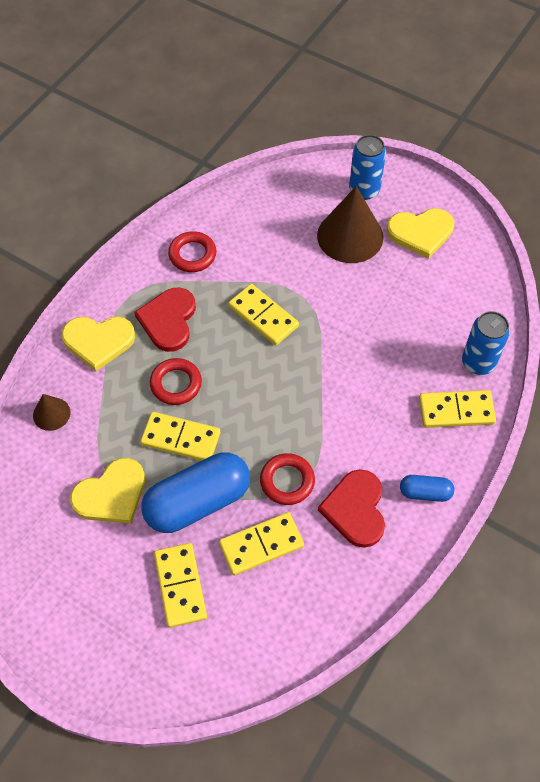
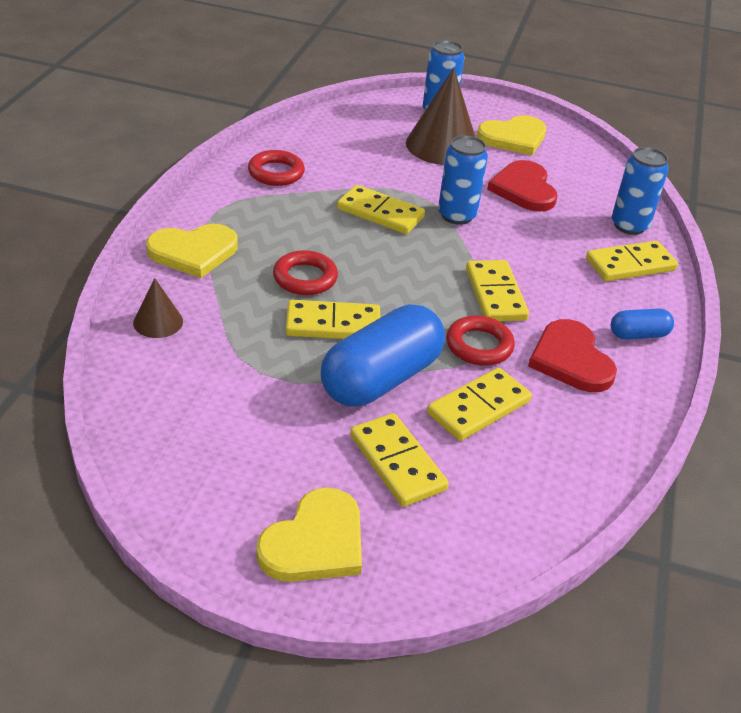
camera: 20 degrees left, 20 degrees down
(111, 494) = (267, 387): yellow heart -> yellow heart (315, 542)
(168, 320) = (272, 226): red heart -> red heart (524, 189)
(323, 427) = (495, 294): none -> yellow domino
(328, 328) = (457, 215): none -> blue can

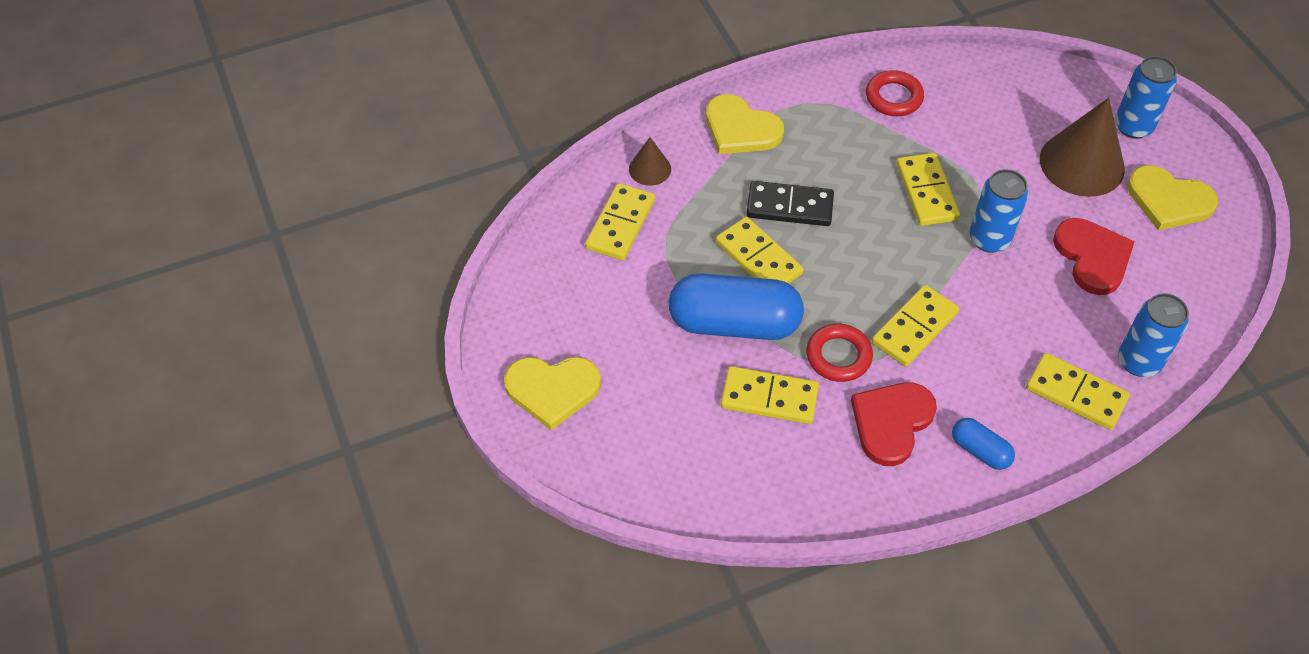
camera: 55 degrees right, 15 degrees up
(305, 278) = (789, 207): red ring -> black domino
(397, 463) = (663, 386): yellow domino -> yellow domino (620, 224)
(524, 189) = (1092, 257): red heart -> red heart turned 120 degrees clockwise

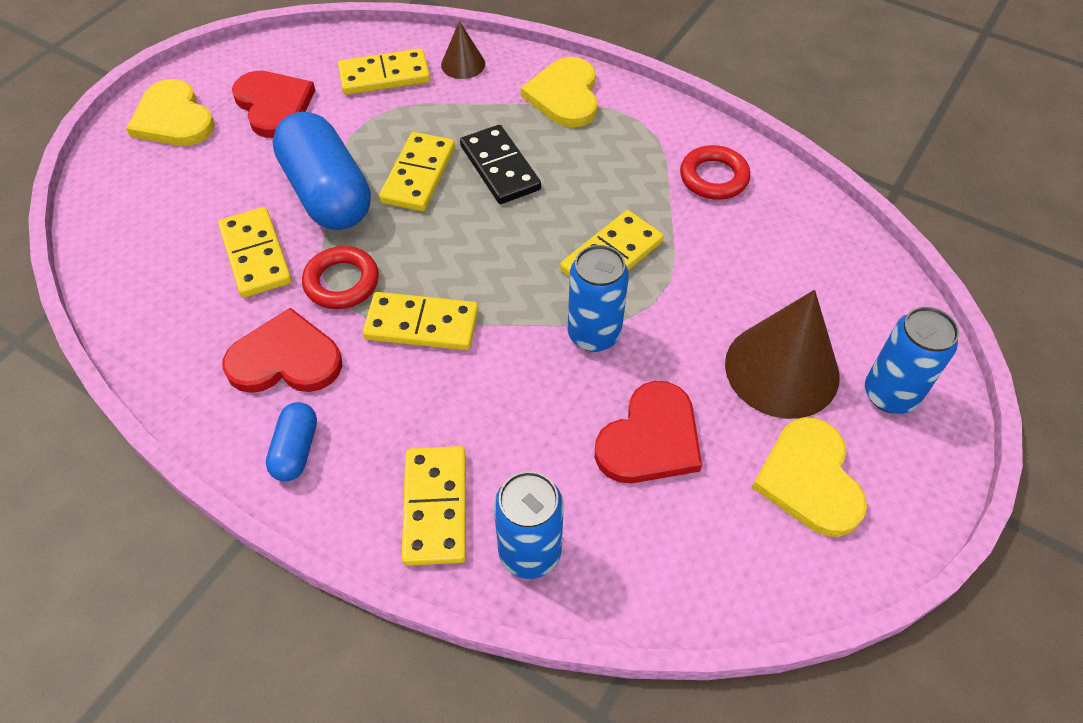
camera: 55 degrees right, 0 degrees up
(595, 313) = (274, 105): none -> red heart

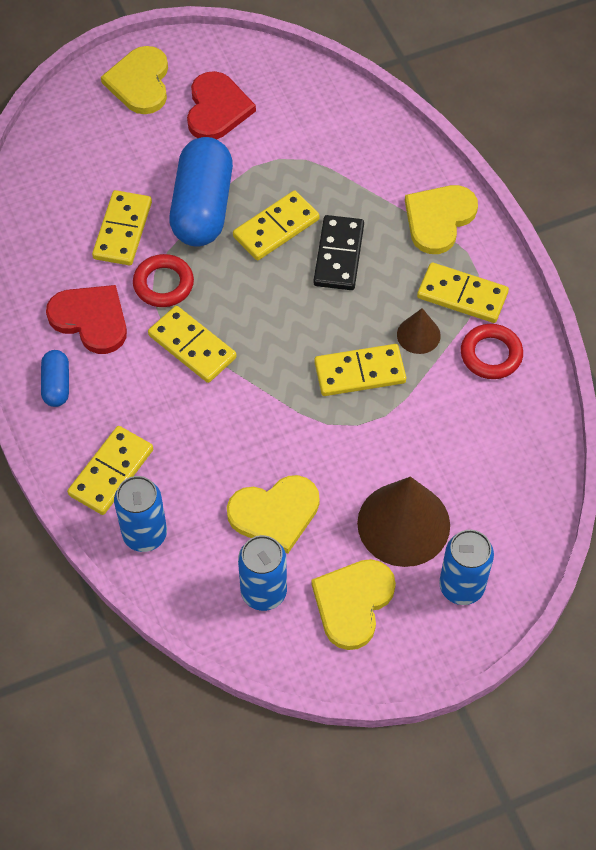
camera: 35 degrees right, 5 degrees up
(296, 450) = (56, 385): blue capsule -> blue capsule turned 45 degrees counterclockwise
(384, 75) = (316, 125): yellow domino -> yellow domino (462, 295)
(463, 64) = (383, 147): brown cone -> brown cone (418, 335)
(594, 334) = (299, 422): blue can -> blue can (263, 592)
(650, 439) = (275, 513): red heart -> yellow heart

